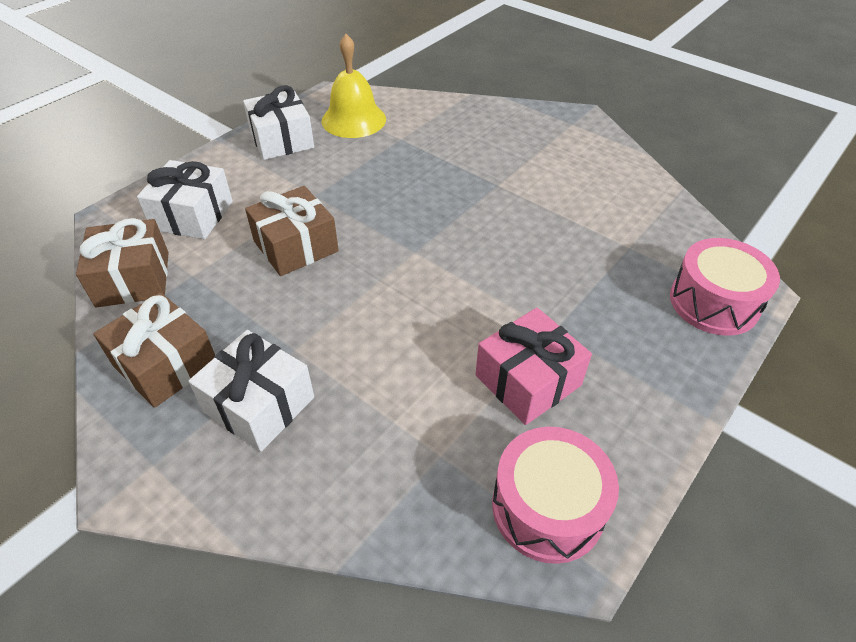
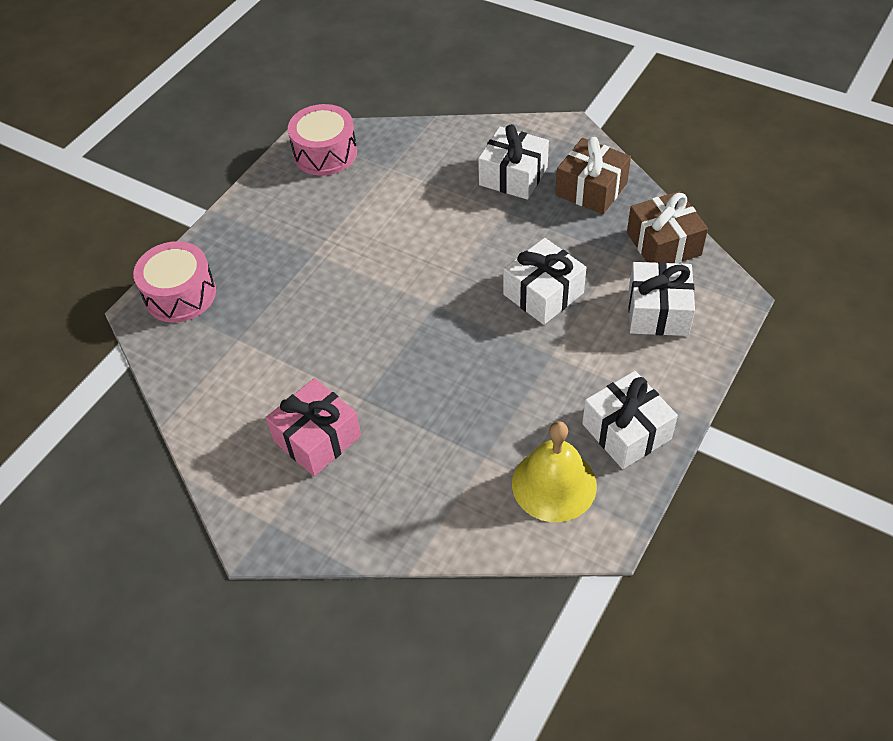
camera: 175 degrees right, 5 degrees up
(296, 246) = (543, 294): brown gift -> white gift
(528, 380) = (335, 216): pink gift -> pink gift (317, 438)

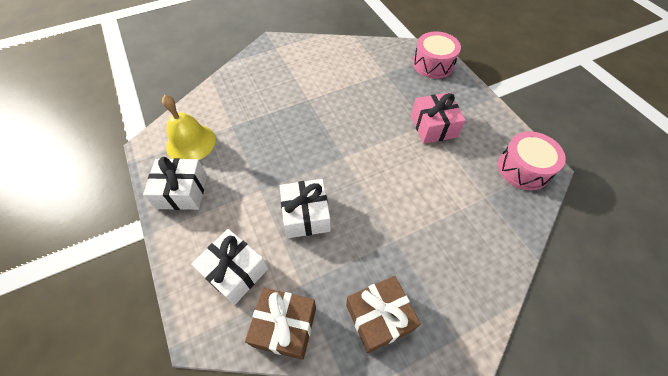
camera: 120 degrees right, 5 degrees up
(317, 438) = (301, 76): pink gift -> pink gift (433, 126)
(513, 176) = (430, 269): white gift -> none

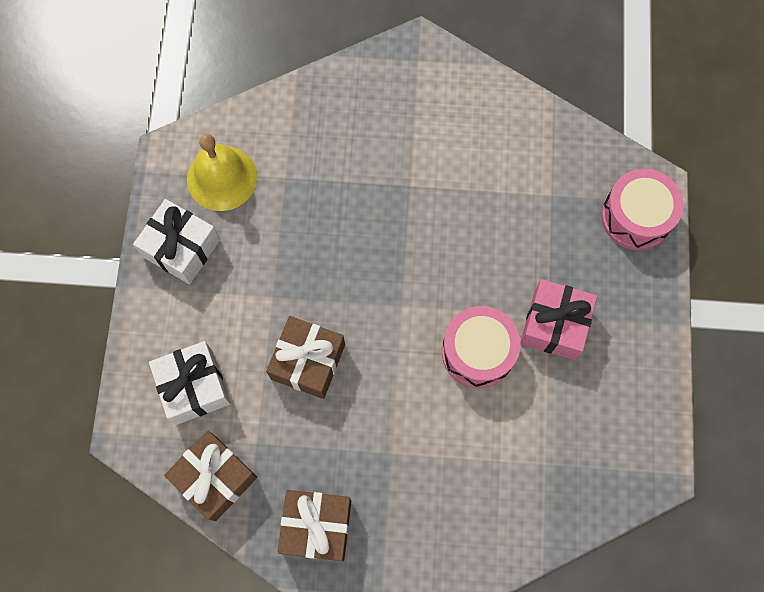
camera: 30 degrees right, 15 degrees up
(306, 215) = (308, 362): white gift -> brown gift
(523, 169) = (626, 454): pink drum -> pink drum (478, 352)

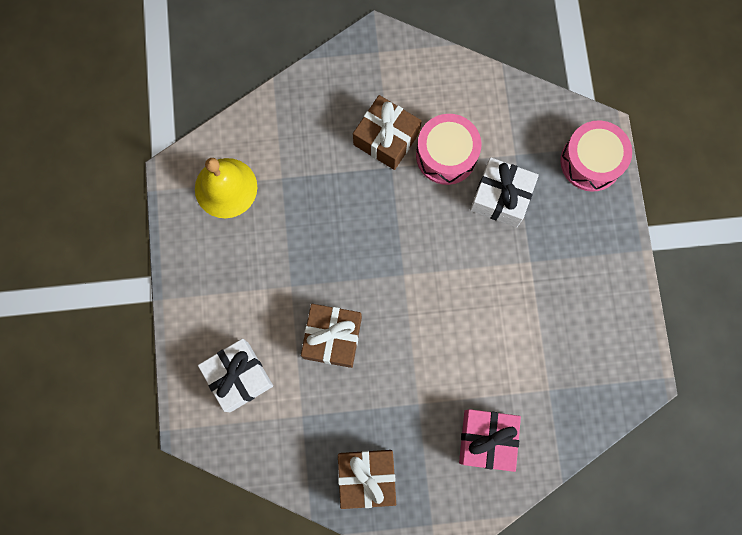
camera: 10 degrees left, 5 degrees up
(181, 248) = (203, 257): white gift -> white gift (501, 197)
(215, 478) = (272, 451): brown gift -> brown gift (386, 138)
(478, 352) = (476, 304): pink drum -> pink drum (446, 155)
(554, 325) = (536, 269): pink gift -> pink gift (486, 439)

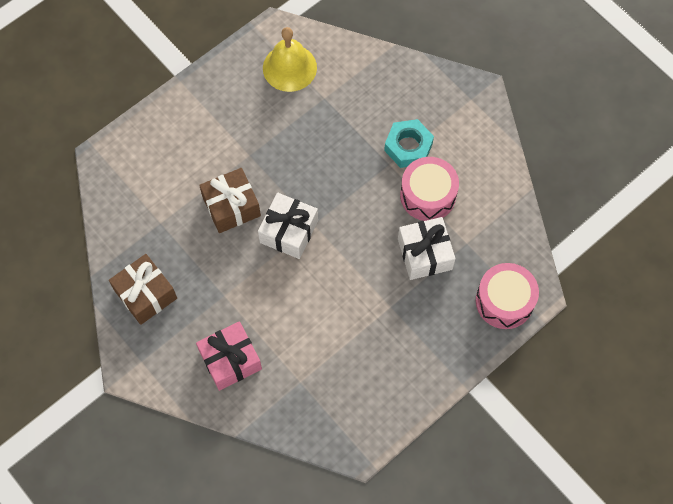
camera: 55 degrees right, 10 degrees down
(238, 377) = (159, 164): white gift -> white gift (288, 231)
(386, 138) = (408, 147): brown gift -> turquoise nut

